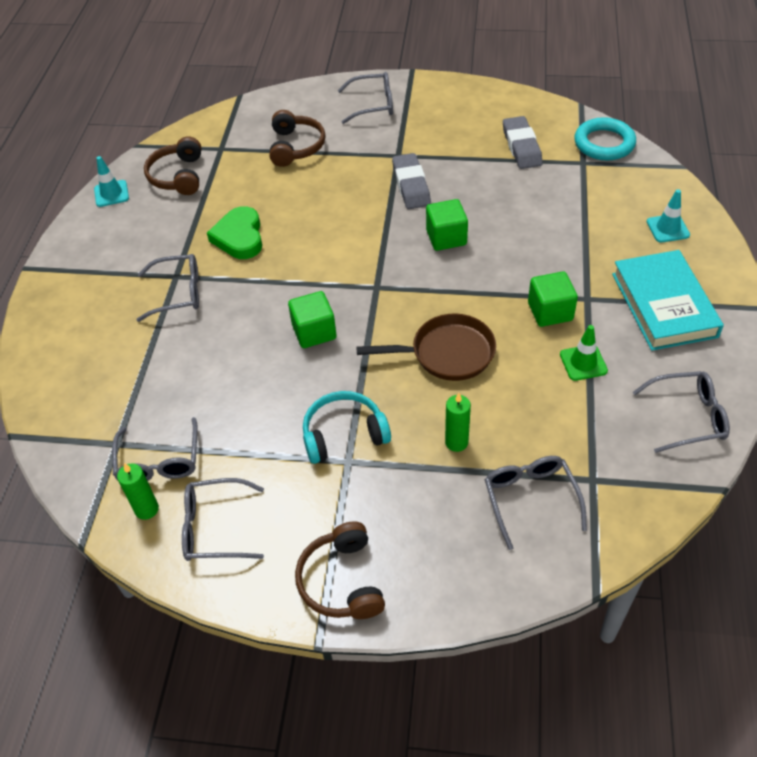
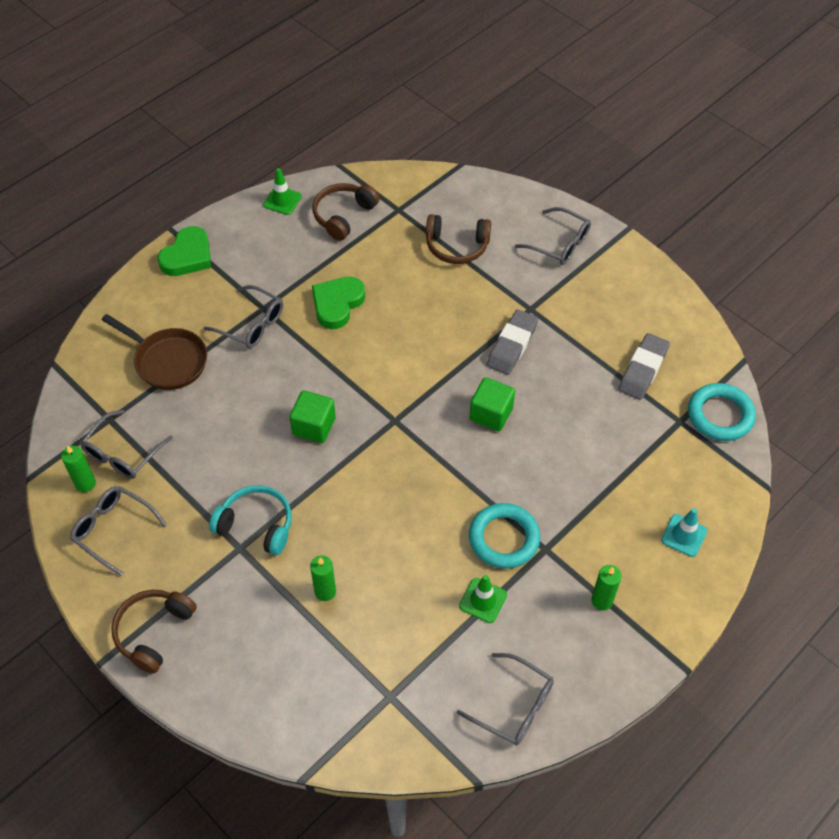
camera: 35 degrees right, 5 degrees up
(63, 278) = (187, 256): none -> green heart
(111, 194) = (282, 200): turquoise traffic cone -> green traffic cone
(295, 147) = (457, 246): brown headphones -> brown headphones turned 60 degrees clockwise
(447, 353) = (390, 515): brown pan -> brown pan (167, 361)
(530, 499) = (331, 675): grey glasses -> none
(550, 311) = (504, 538): green cube -> turquoise ring
(664, 305) = (601, 600): turquoise book -> green candle

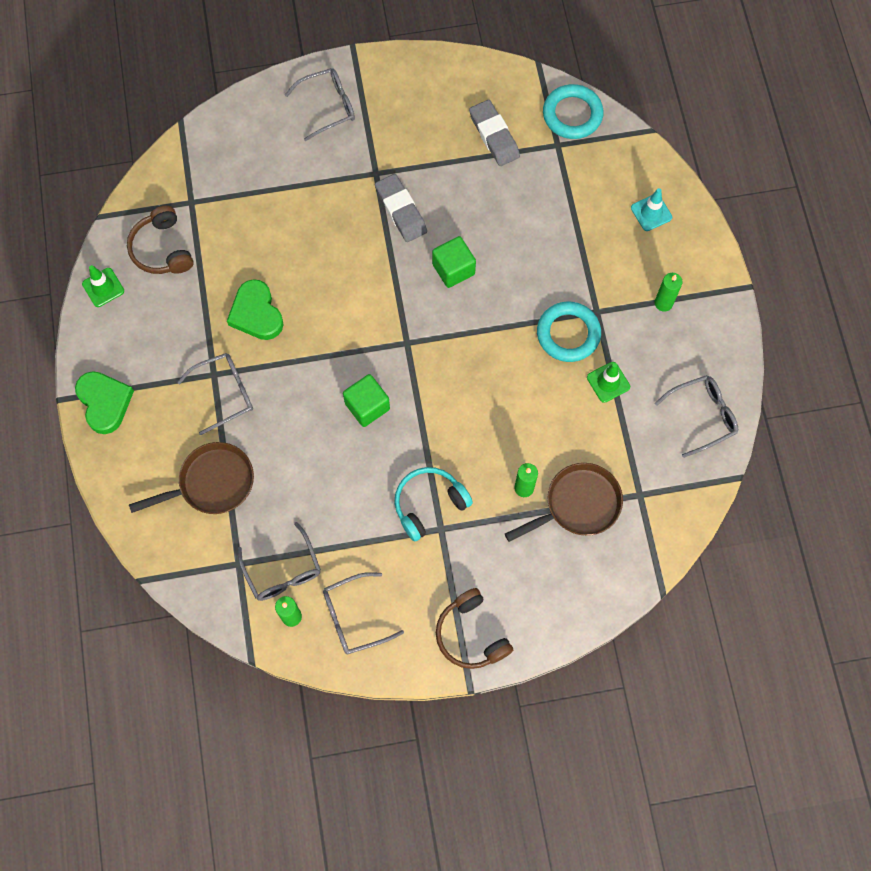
camera: 55 degrees left, 15 degrees up
(341, 647) = (578, 505): none -> brown pan
(457, 246) = (268, 183): brown headphones -> none

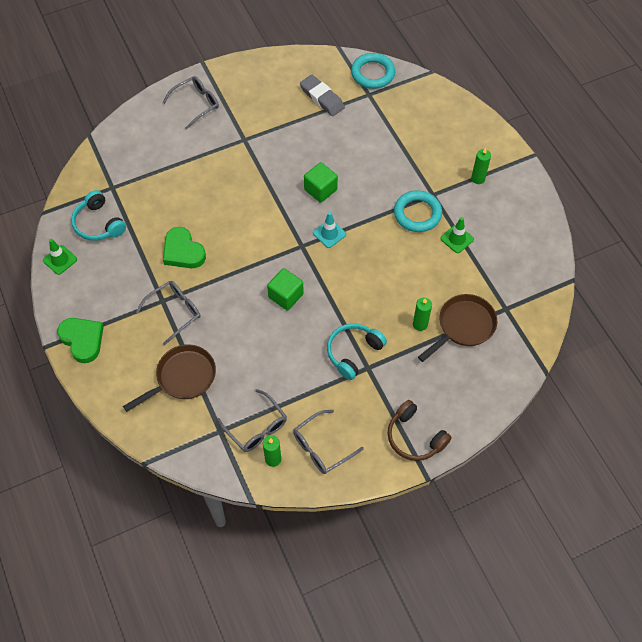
camera: 15 degrees left, 10 degrees down
(162, 249) = (99, 223): brown headphones -> turquoise headphones
(401, 210) = (270, 160): grey eraser -> none
(651, 212) = (449, 123): turquoise traffic cone -> turquoise traffic cone (329, 233)
(702, 416) = (531, 246): grey glasses -> none

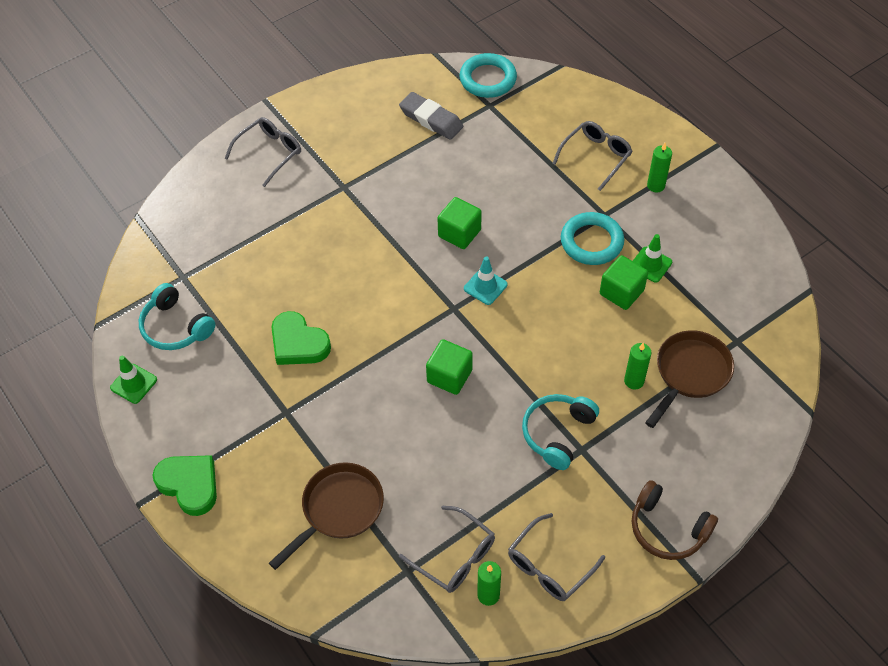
camera: 10 degrees left, 5 degrees down
(174, 312) = (306, 424): grey glasses -> grey glasses (596, 157)
(429, 256) = (621, 292): none -> green cube

